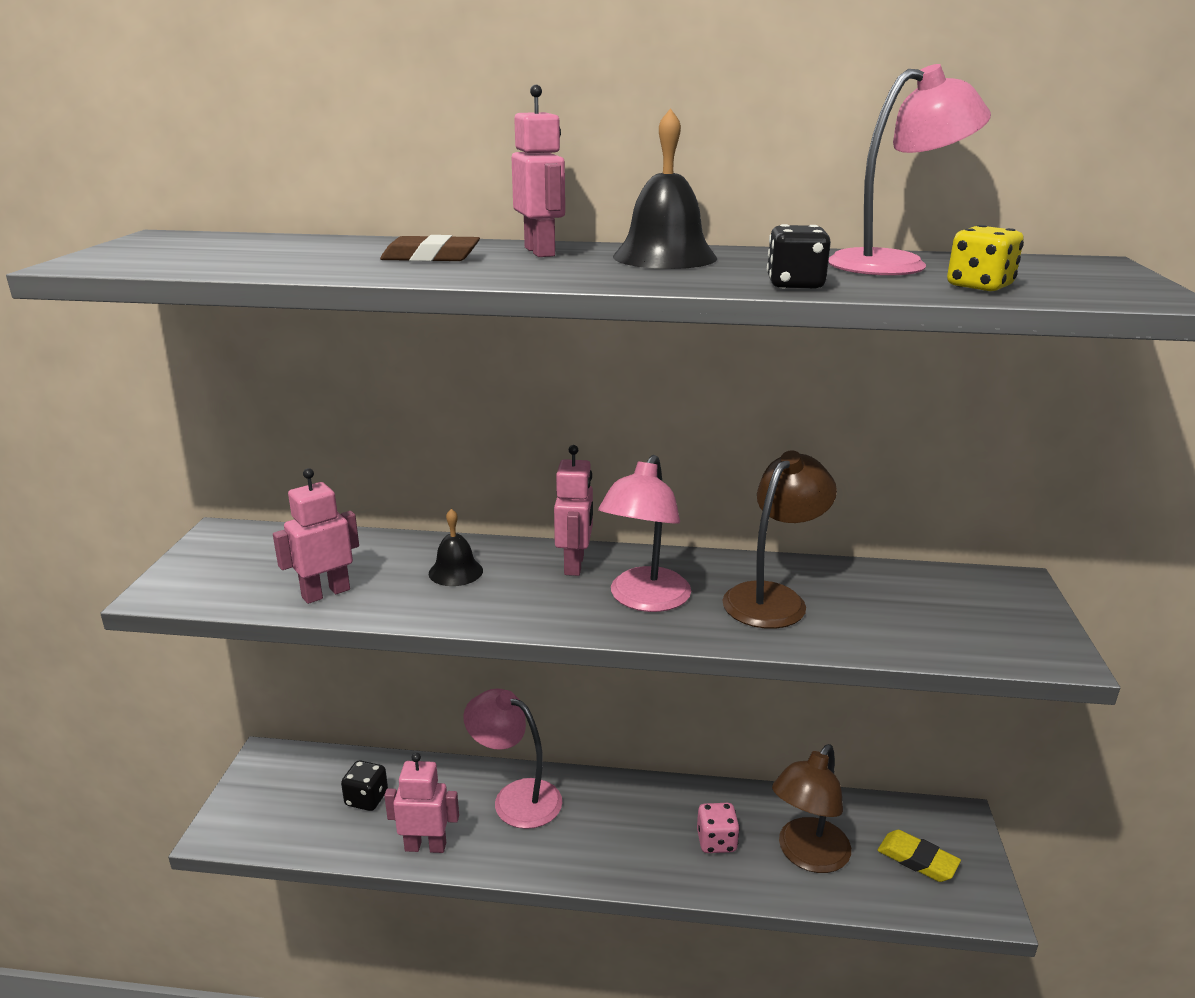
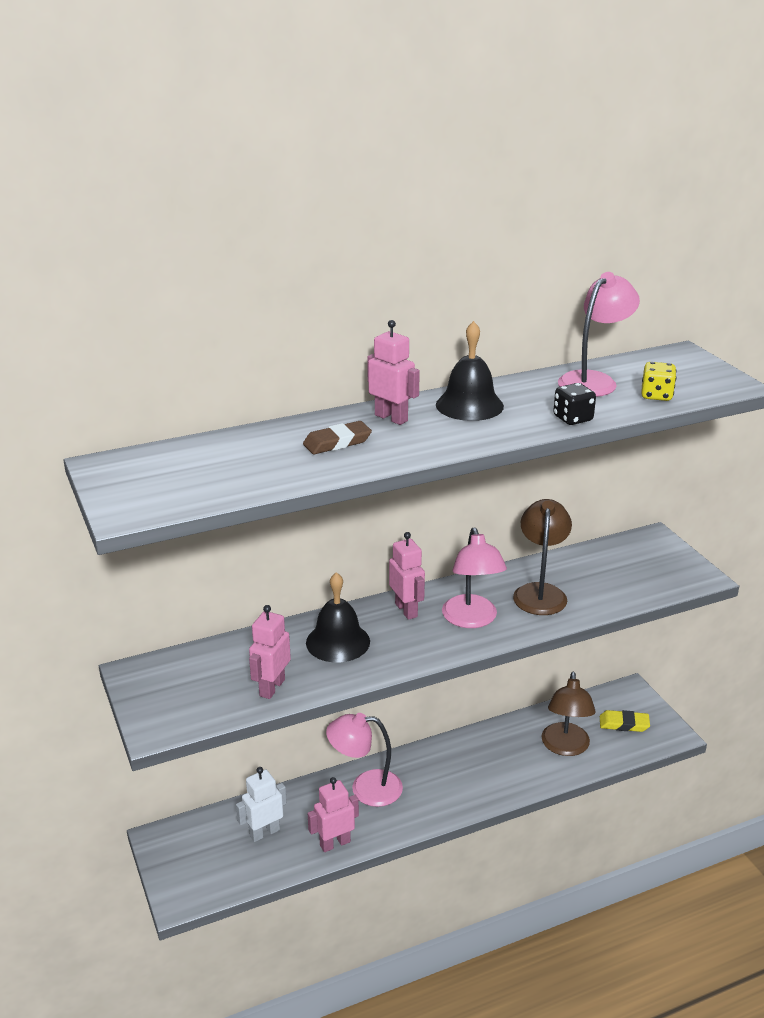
camera: 30 degrees left, 5 degrees up
(366, 799) = (264, 832): black dice -> white robot
(455, 572) = (338, 642): black bell -> black bell, size x1.63
(716, 841) = (510, 761): pink dice -> none

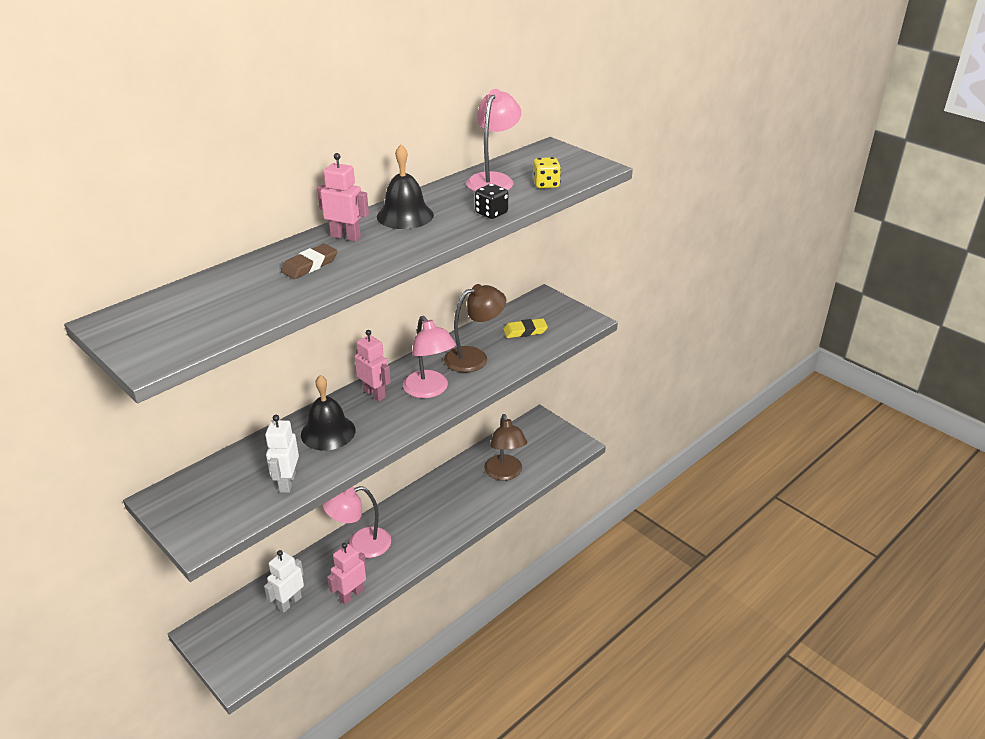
camera: 20 degrees left, 5 degrees up
(271, 687) = (287, 482): pink robot -> white robot
(540, 592) = (474, 357): brown lamp -> brown lamp turned 75 degrees clockwise
(624, 724) = (542, 445): yellow eraser -> yellow eraser (525, 331)

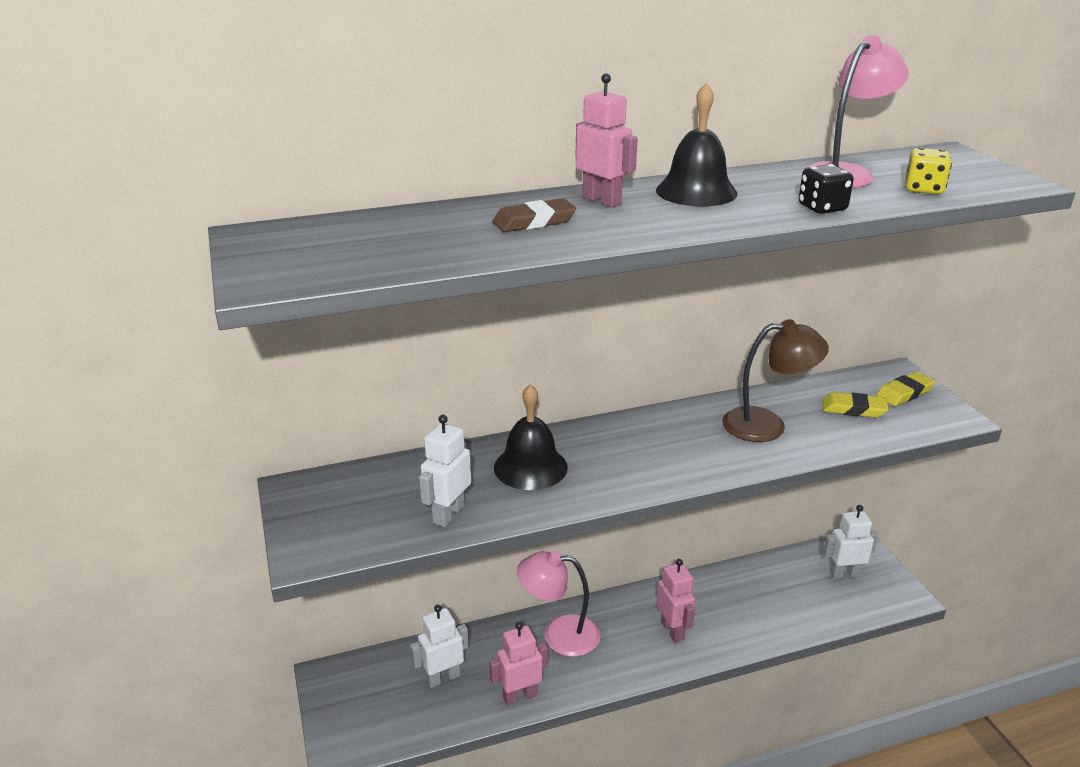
camera: 25 degrees right, 5 degrees down
(374, 394) = (612, 436): pink robot -> pink robot (672, 630)
(429, 390) = (687, 451): pink lamp -> none
(505, 473) = (784, 603): brown lamp -> none
(536, 441) = (844, 574): none -> white robot
(552, 311) = (904, 393): none -> yellow eraser

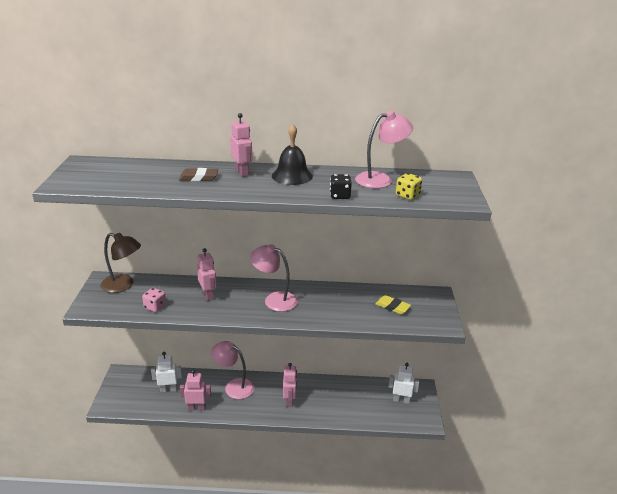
camera: 20 degrees right, 0 degrees up
(448, 514) = (155, 307): white robot -> pink dice
(530, 467) = (208, 295): black bell -> pink robot
(655, 445) = (274, 299): none -> pink lamp
(767, 425) = (339, 303): brown lamp -> brown lamp (123, 285)
(904, 393) = (429, 305): yellow eraser -> none

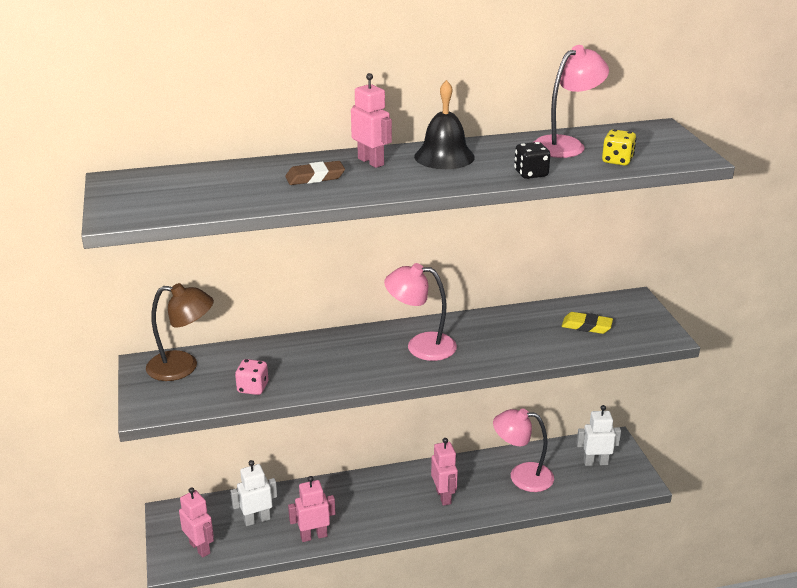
camera: 15 degrees left, 0 degrees up
(208, 295) = (321, 357): pink robot -> pink robot (200, 548)
(234, 386) = (353, 494): pink lamp -> pink lamp (522, 476)

